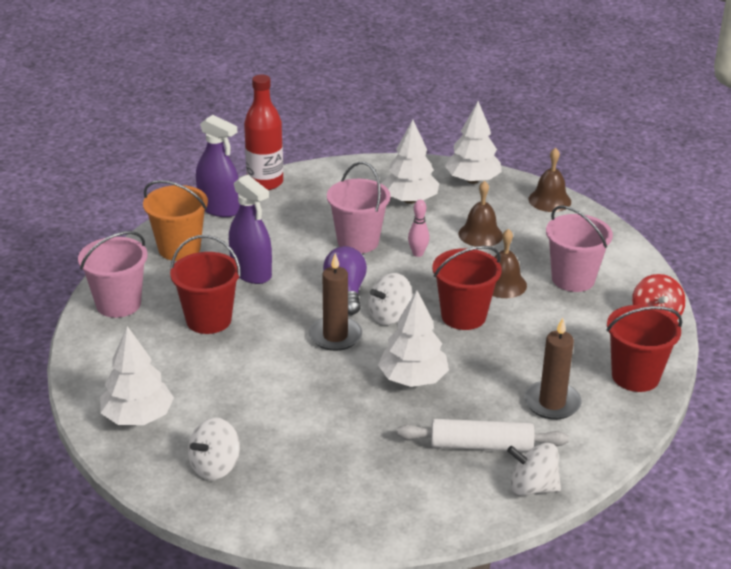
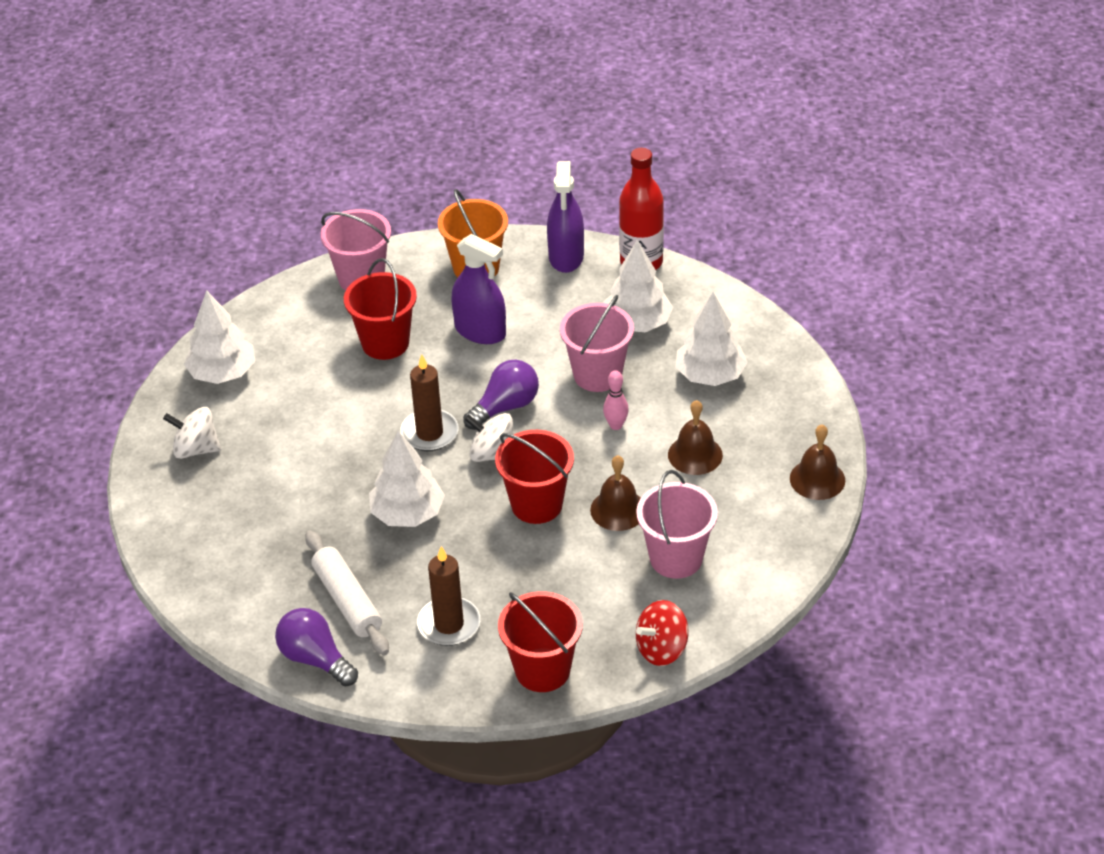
camera: 60 degrees right, 10 degrees up
(251, 272) = (480, 331): purple spray bottle -> purple spray bottle turned 75 degrees counterclockwise
(472, 180) = (797, 403): white tree -> white tree (637, 323)
(532, 487) = (315, 659): white spinning top -> purple light bulb

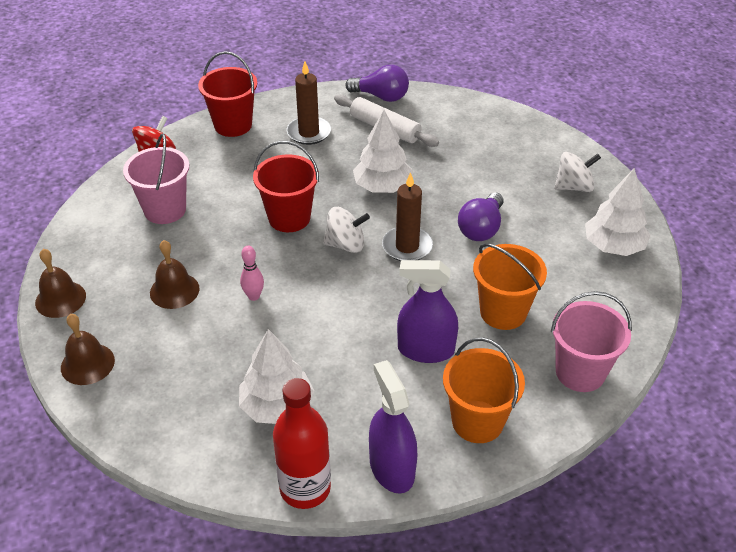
camera: 155 degrees right, 0 degrees up
(385, 343) = (503, 312): red bucket -> orange bucket
(505, 407) = (358, 285): purple light bulb -> purple light bulb (481, 228)
(597, 374) = (291, 339): pink bucket -> none
(618, 510) = (223, 231): brown bell -> brown bell (87, 364)
(710, 375) = (183, 370): white tree -> none

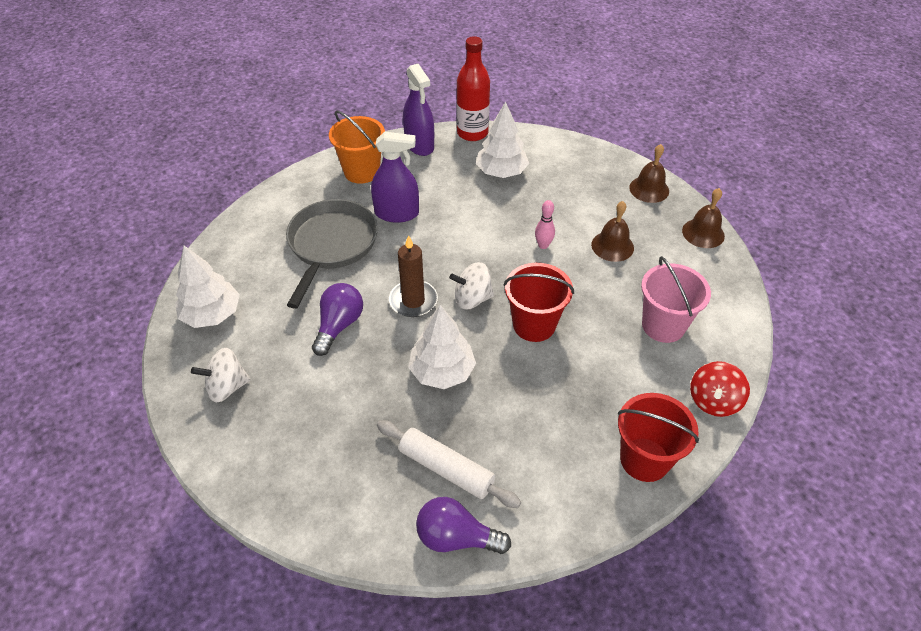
camera: 175 degrees right, 5 degrees up
(308, 133) = (543, 453): brown candle -> none
(503, 312) = (331, 245): orange bucket -> grey pan
(580, 372) = (280, 205): pink bucket -> none

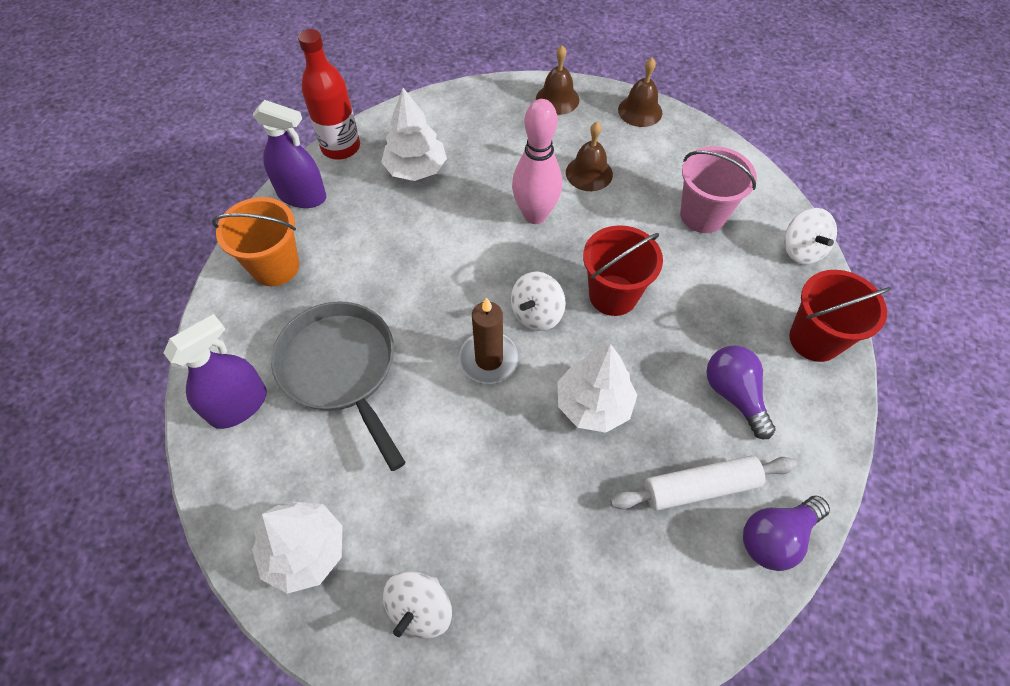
camera: 45 degrees left, 10 degrees up
(339, 325) = (451, 443): purple light bulb -> purple light bulb (734, 394)
(397, 213) = (366, 284): purple spray bottle -> purple spray bottle (238, 405)
(543, 245) = (535, 215): pink bowling pin -> pink bowling pin, size x2.08
(713, 401) = (801, 250): red spinning top -> white spinning top

